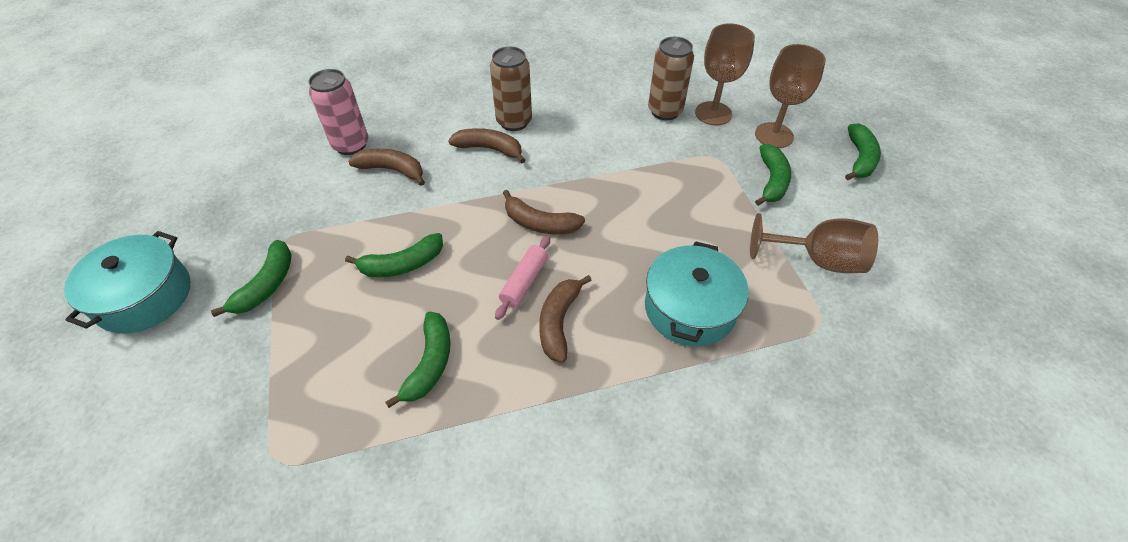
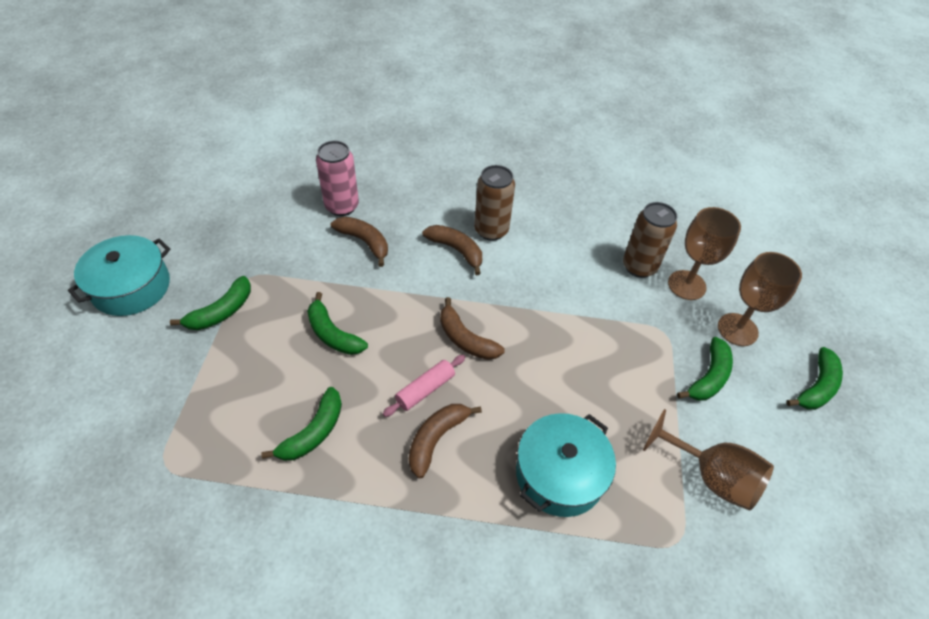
camera: 20 degrees right, 0 degrees up
(402, 264) = (333, 334): green banana -> green banana turned 45 degrees clockwise

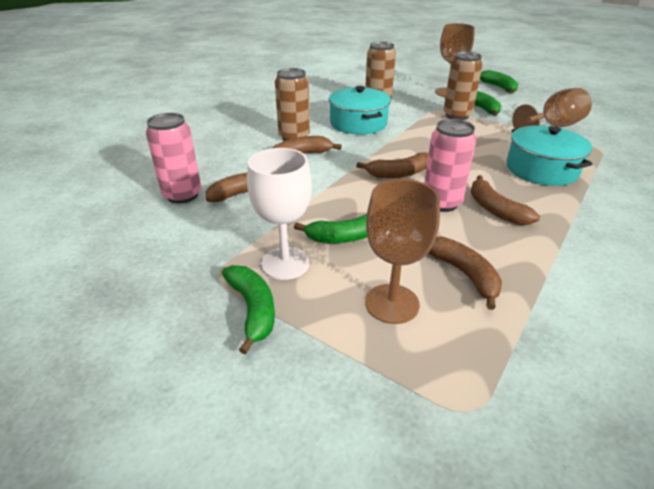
camera: 60 degrees left, 15 degrees down
(131, 287) = (123, 397): turquoise pot -> turquoise pot (358, 123)
(279, 308) = (285, 263): none -> white goblet
(313, 432) = (464, 274): green banana -> brown banana
(425, 389) = (441, 203): pink rolling pin -> pink can
(661, 356) = (457, 115): none -> brown can
(686, 285) = (404, 95): brown goblet -> brown goblet (392, 303)

